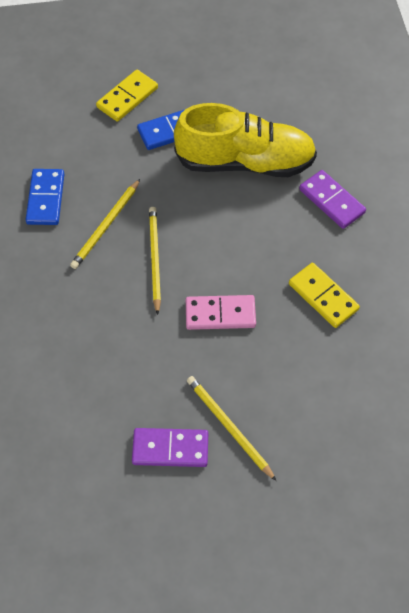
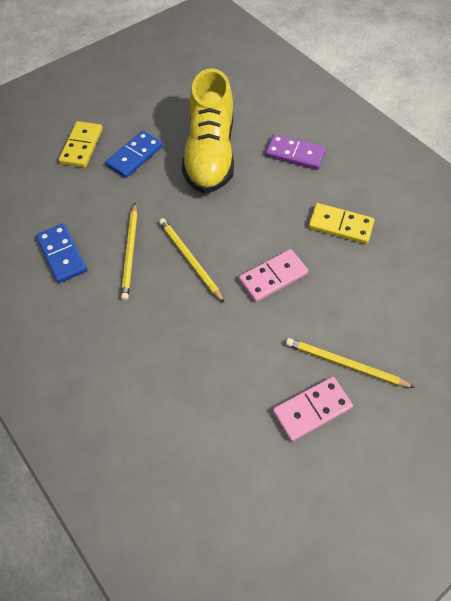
camera: 30 degrees left, 0 degrees up
(170, 448) = (311, 409): purple domino -> pink domino
(245, 162) = (210, 154): yellow shoe -> yellow shoe turned 120 degrees clockwise

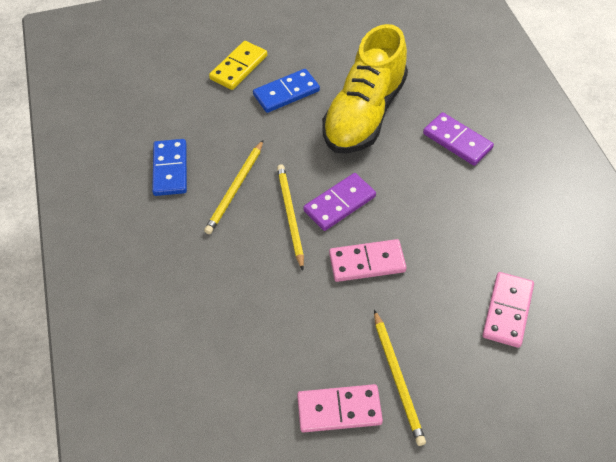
camera: 25 degrees right, 5 degrees down
(226, 236) = (339, 204): none -> purple domino
(340, 225) = (468, 233): yellow domino -> none
(345, 364) = (397, 378): yellow pencil -> yellow pencil turned 150 degrees counterclockwise
(400, 277) = (507, 311): none -> pink domino

